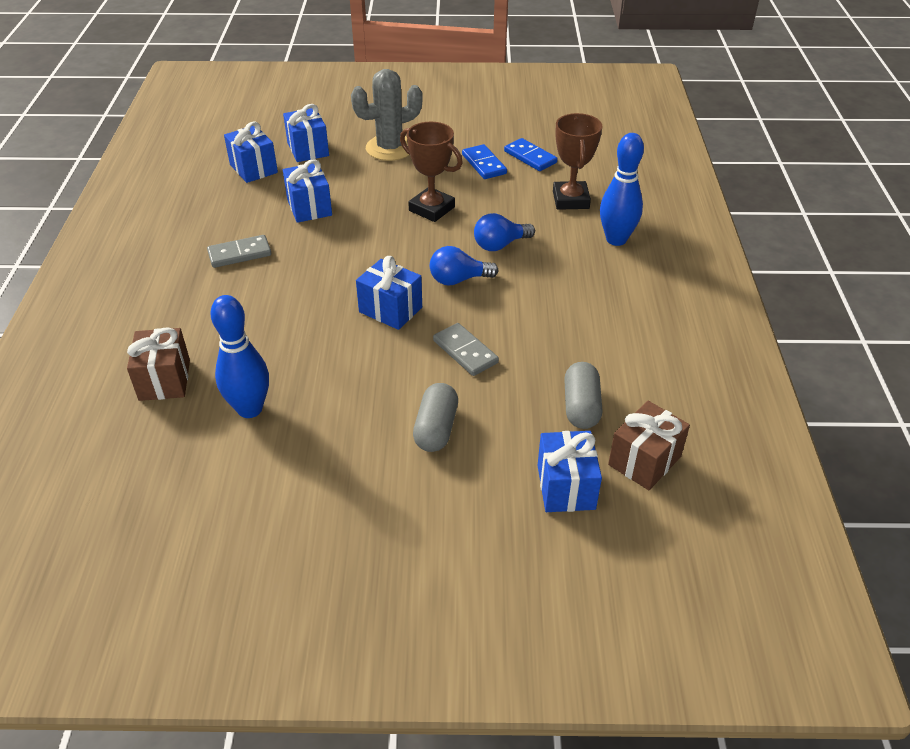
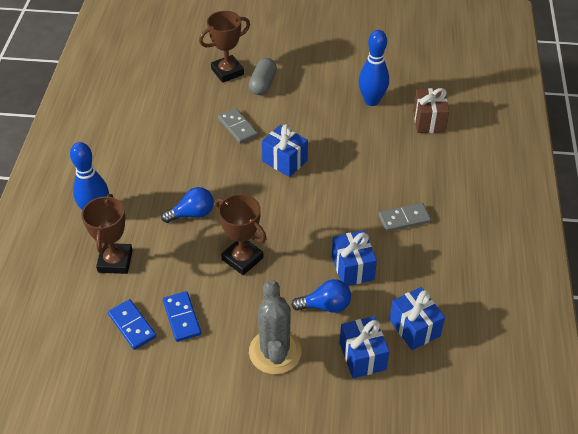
camera: 175 degrees left, 5 degrees up
(390, 148) = (275, 352): grey cactus -> grey cactus turned 75 degrees counterclockwise
(458, 280) = (232, 183): blue light bulb -> blue light bulb (325, 306)
(503, 449) = (227, 72): none -> brown trophy
(566, 487) = (199, 53): blue gift -> none
(581, 406) = (176, 90): grey capsule -> none
(644, 461) = (153, 62): brown gift -> none

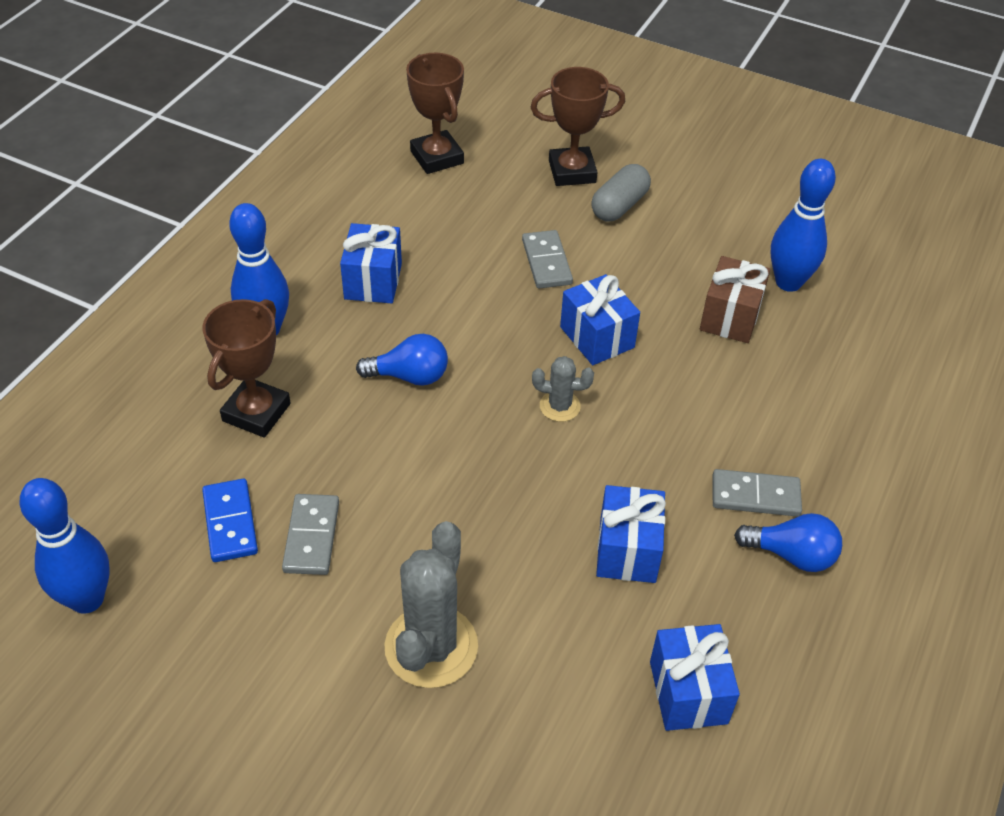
camera: 20 degrees right, 0 degrees up
(72, 394) = (87, 599): none -> blue bowling pin
(181, 318) = (311, 536): blue domino -> grey domino
(242, 259) = (453, 473): brown trophy -> brown trophy (437, 157)
(282, 204) = (559, 406): none -> grey cactus
(325, 306) = (552, 598): blue light bulb -> blue light bulb (791, 555)
(362, 356) = (574, 709): blue gift -> blue gift (373, 281)
(429, 121) = (874, 344): brown gift -> brown gift (730, 317)

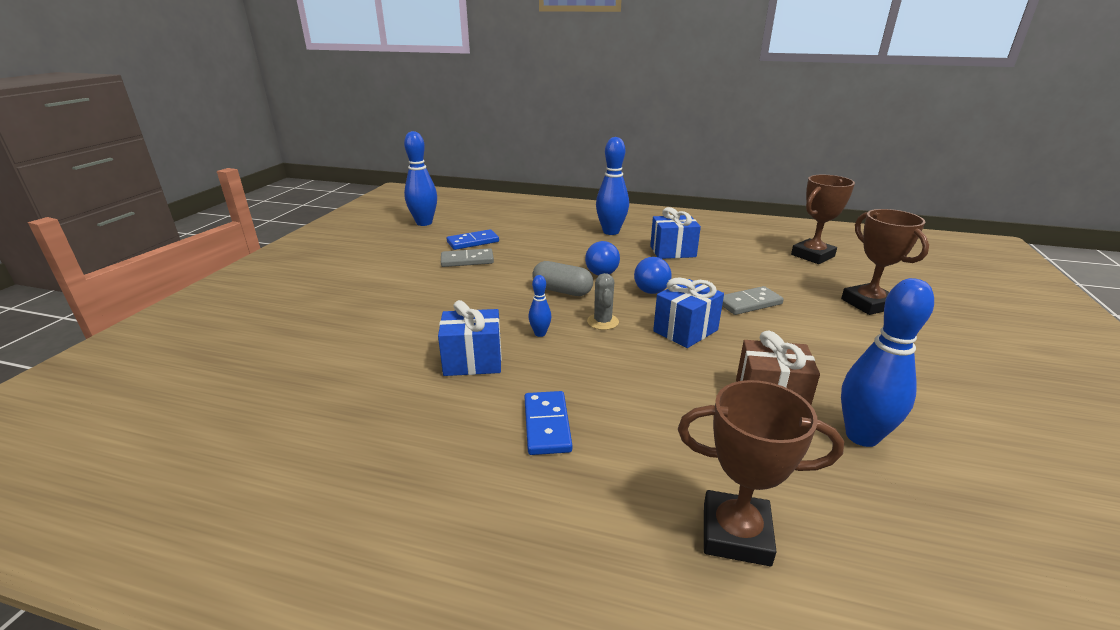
camera: 80 degrees right, 20 degrees down
(256, 412) = (549, 237): brown trophy -> brown trophy (736, 533)
(431, 646) = (391, 299): grey cactus -> none
(575, 474) = (540, 333): none -> blue bowling pin
(619, 206) = (854, 328): grey capsule -> grey capsule (562, 291)
(688, 692) = (340, 398): blue gift -> none
(755, 496) = (546, 425): grey domino -> blue domino
(791, 555) = (481, 452): blue light bulb -> blue light bulb (650, 287)

